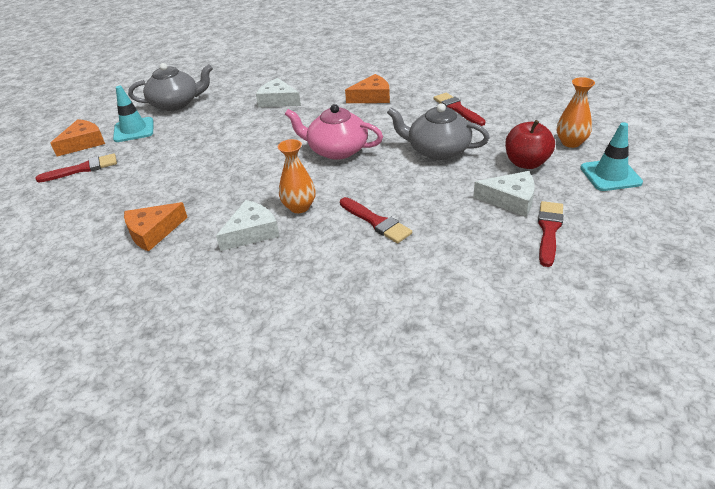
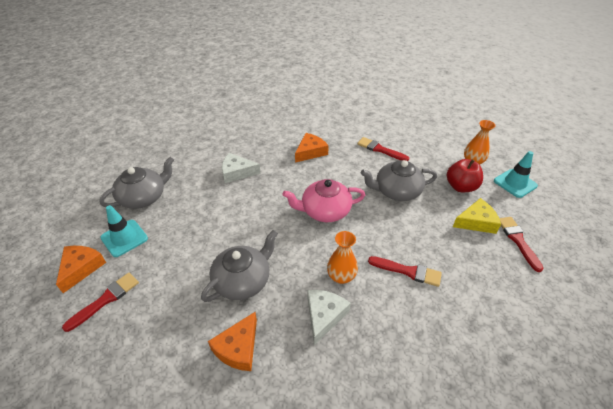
camera: 30 degrees left, 5 degrees up
(203, 185) = (243, 280): none -> grey teapot
(510, 200) = (476, 222): white cheese -> yellow cheese

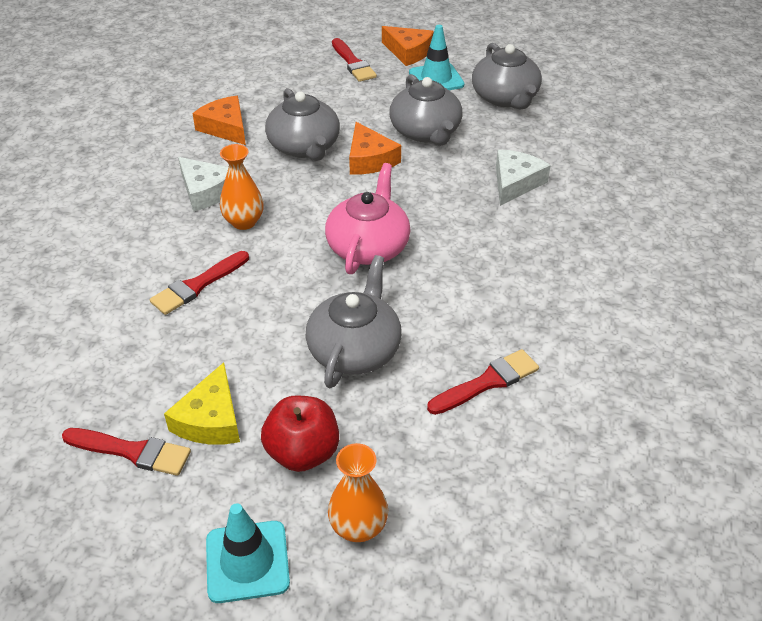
camera: 115 degrees right, 0 degrees up
(199, 222) = (425, 132): none -> grey teapot
(310, 152) = (529, 279): orange cheese -> orange cheese (369, 159)

